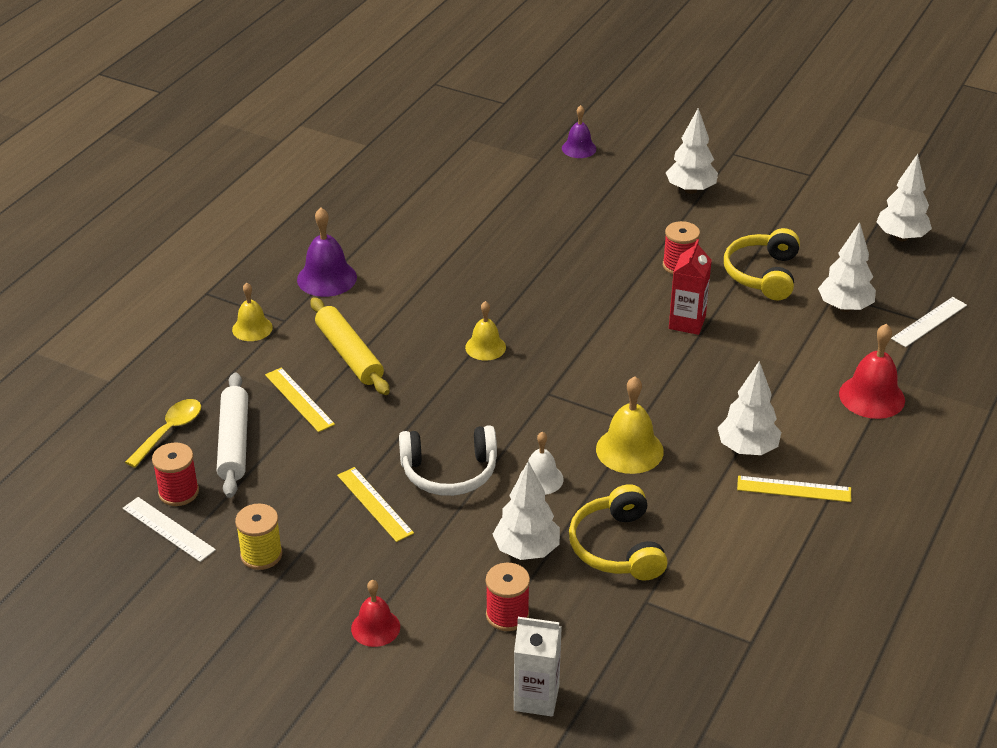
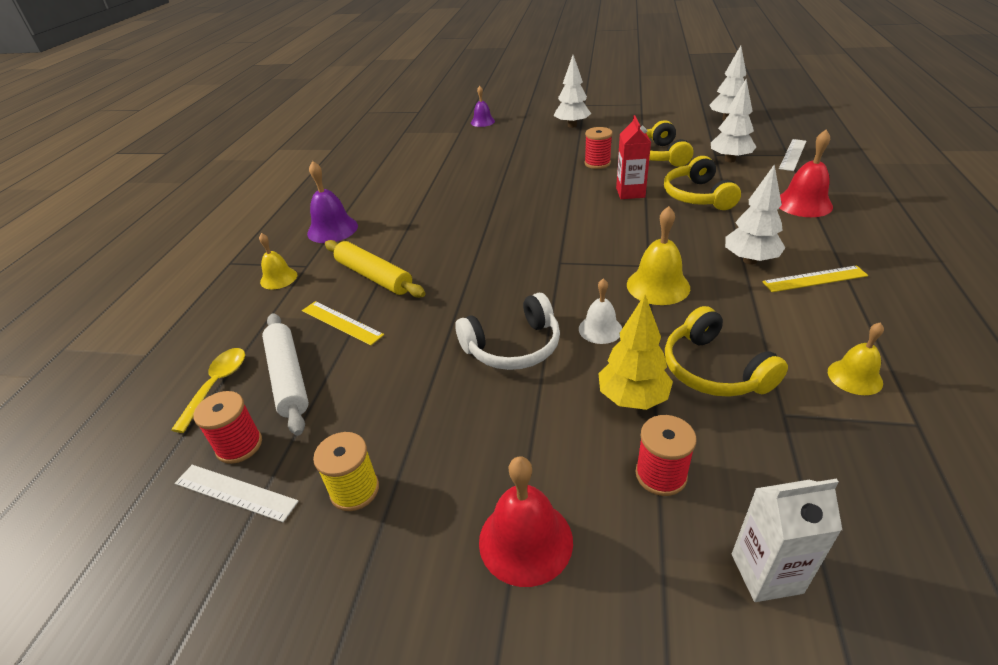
camera: 15 degrees left, 0 degrees up
(374, 504) = (456, 397): yellow ruler -> none
(375, 627) = (525, 540): red bell -> red bell, size x1.54
(485, 347) = (487, 243): yellow bell -> yellow bell (854, 377)
(526, 550) = (632, 398): white tree -> yellow tree
(760, 350) = (697, 196): none -> yellow headphones

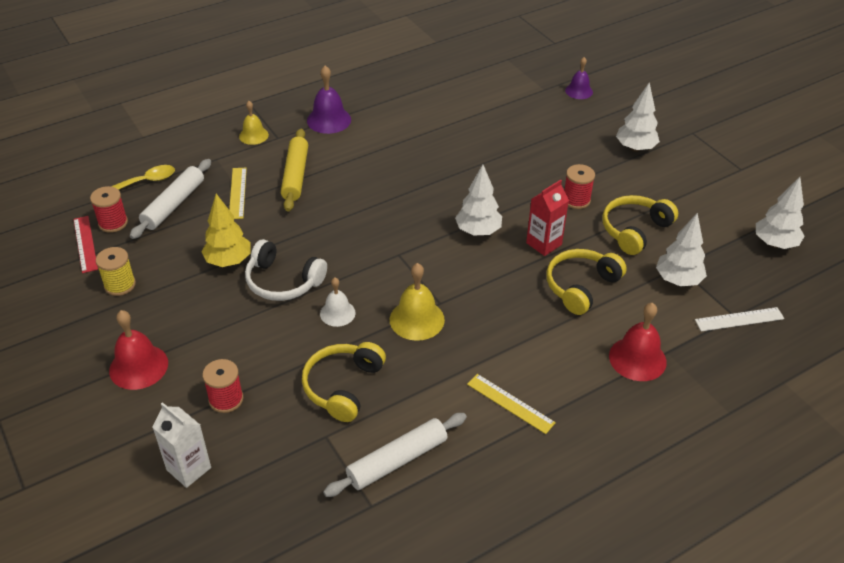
camera: 45 degrees right, 5 degrees up
(235, 492) = (85, 244): white ruler -> red ruler
(632, 398) = (281, 359): yellow tree -> yellow tree (228, 261)
(750, 260) = (502, 356): white tree -> white tree (478, 231)
(854, 377) = (397, 460): yellow bell -> white rolling pin

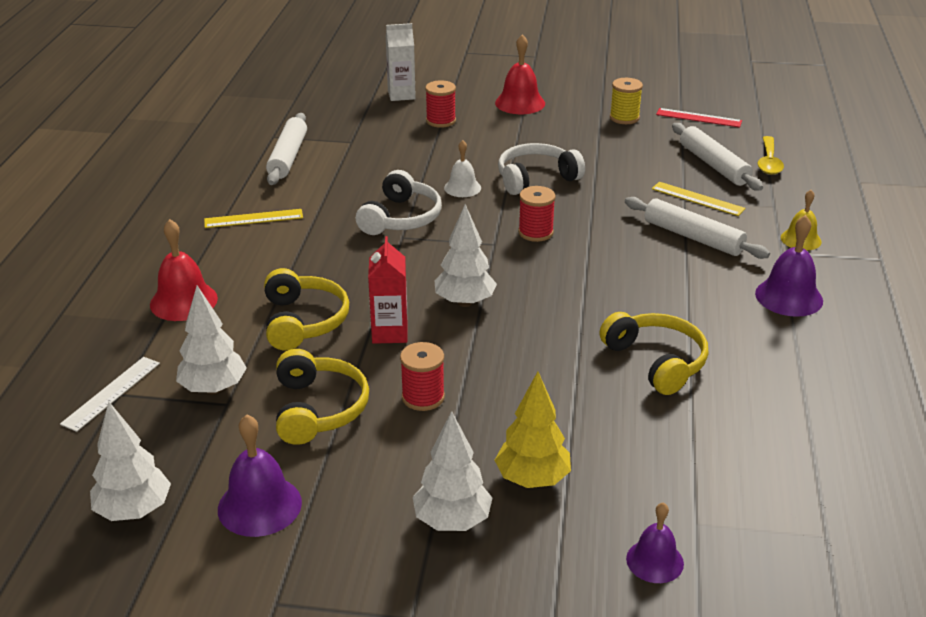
camera: 130 degrees right, 10 degrees down
(113, 223) = (716, 134): red spool -> red spool (535, 232)
(228, 261) = (596, 165): yellow tree -> yellow tree (532, 479)
(295, 175) = (693, 237): yellow rolling pin -> white rolling pin
(343, 386) = (383, 162): yellow headphones -> yellow headphones (656, 361)
(417, 319) = (400, 218): yellow bell -> white headphones
(712, 207) = (259, 505): none -> purple bell

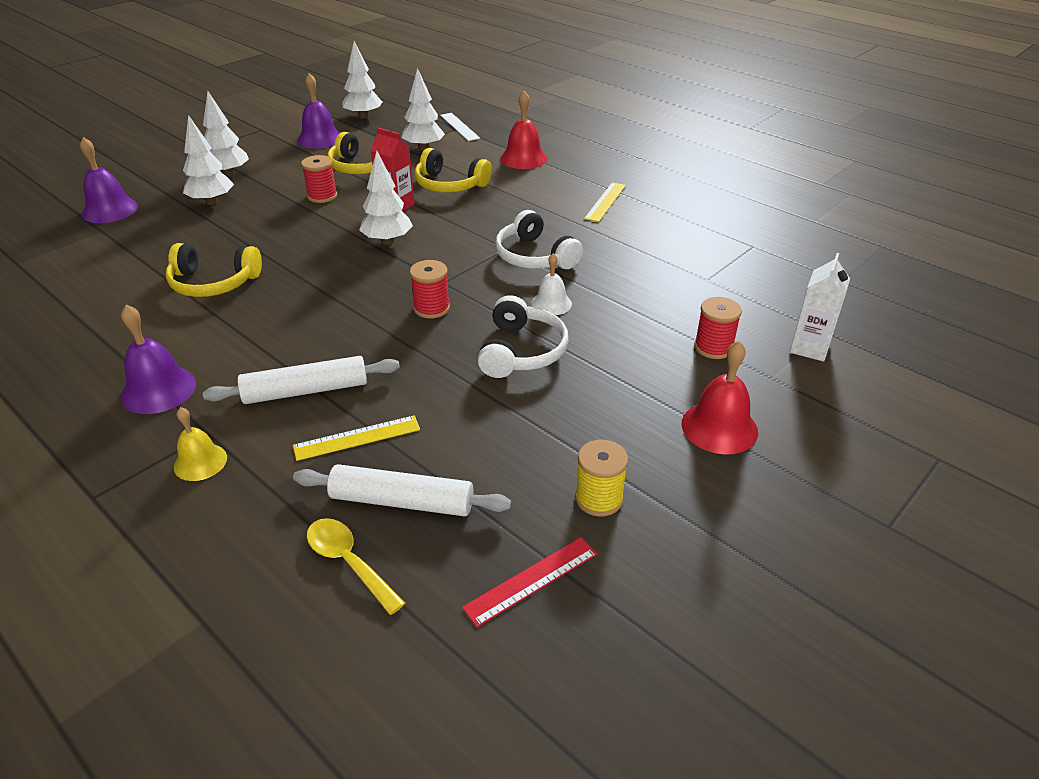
camera: 125 degrees right, 5 degrees up
(288, 157) = (702, 241): white rolling pin -> none
(532, 479) = (212, 202): yellow tree -> white tree
(655, 561) = (110, 210): purple bell -> purple bell, size x1.54

